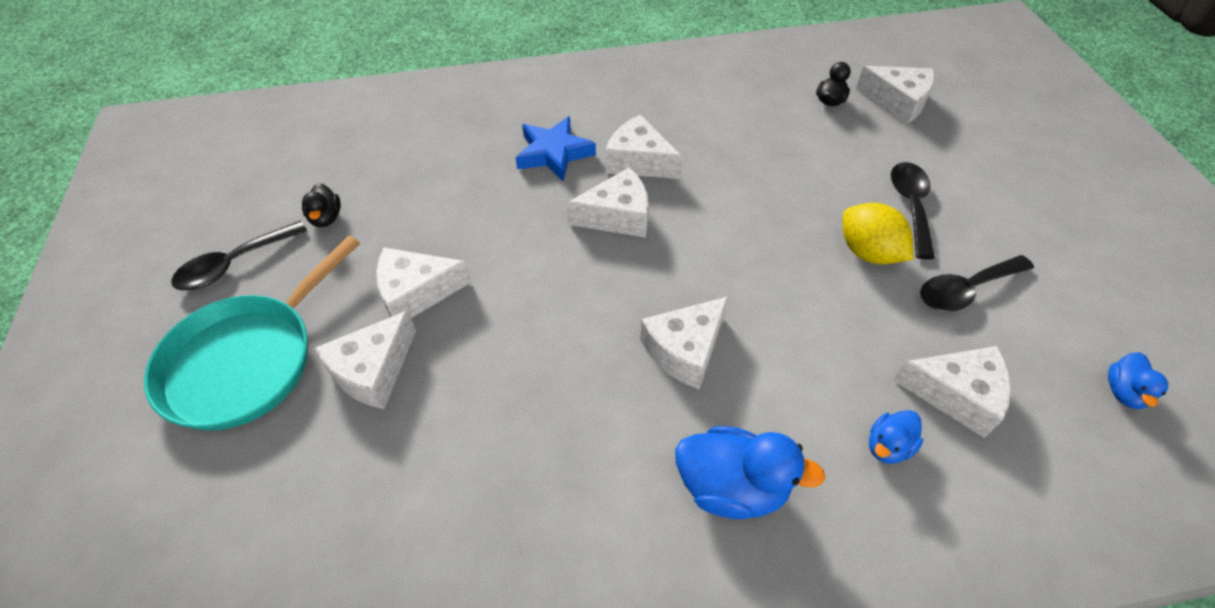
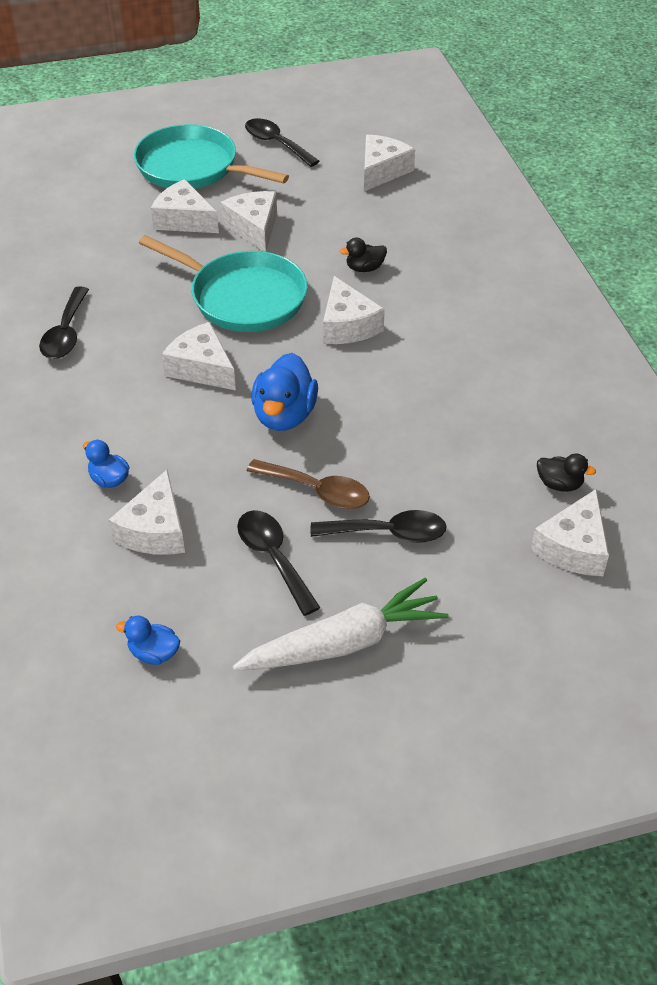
camera: 85 degrees right, 5 degrees down
(326, 218) = (327, 173): black duck -> black duck (364, 268)
(554, 153) = (425, 282): blue star -> none
(556, 306) = (243, 297): none -> turquoise pan
(607, 519) = (66, 333): none -> black spoon
(638, 161) = (423, 336): white cheese -> white cheese (382, 171)
(732, 487) = (83, 392): blue duck -> blue duck (284, 415)
(868, 252) = (317, 491): yellow lemon -> brown spoon
(1048, 244) = (343, 642): none -> white carrot

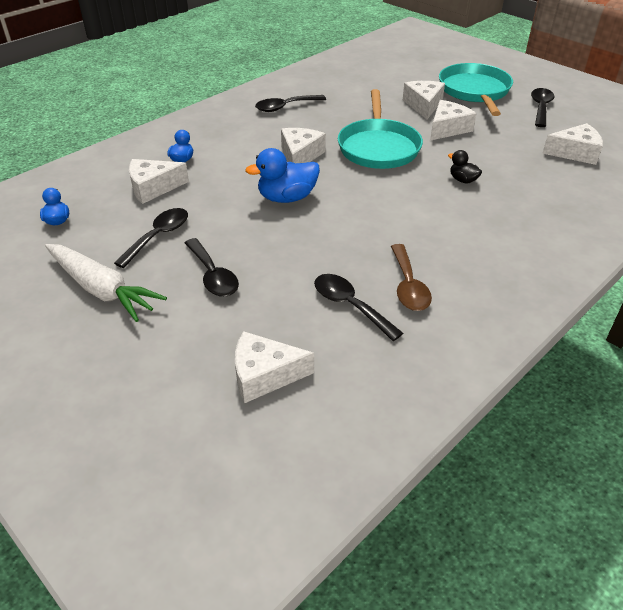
camera: 60 degrees right, 5 degrees down
(317, 491) = (229, 233): brown spoon -> brown spoon (408, 286)
(347, 325) = (397, 193): white cheese -> none
(511, 444) = (350, 305): none -> black spoon
(559, 484) = (328, 345): black duck -> none

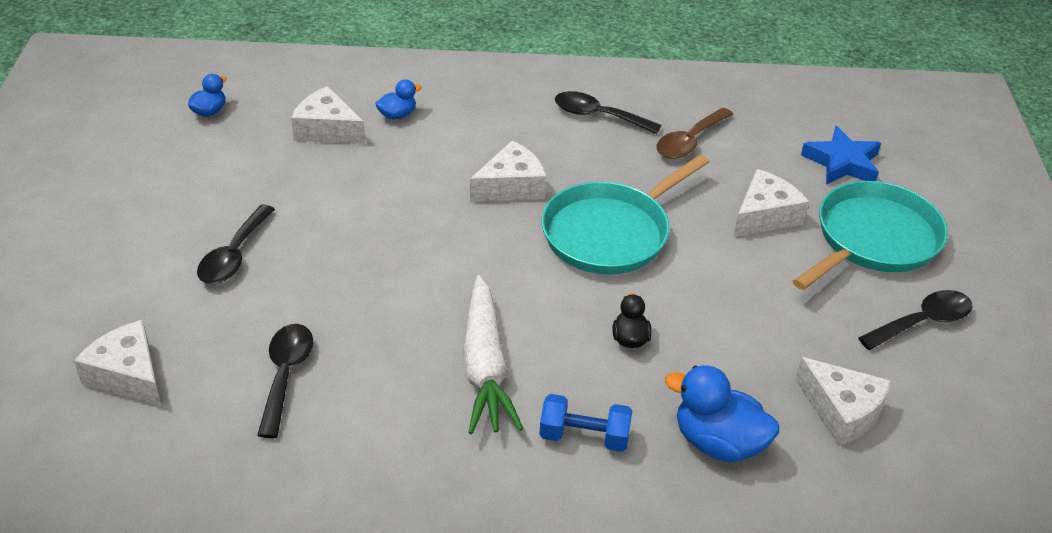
camera: 45 degrees right, 0 degrees up
(101, 289) = (144, 202): white carrot -> white carrot (485, 366)
(158, 236) = (255, 184): black spoon -> none
(287, 198) = (419, 225): blue duck -> blue duck (718, 443)
(408, 286) = (364, 401): brown spoon -> brown spoon (689, 142)
(414, 72) = (842, 163): none -> blue star
(447, 128) = (736, 265): white cheese -> none
(518, 227) = (584, 436): none -> blue dumbbell

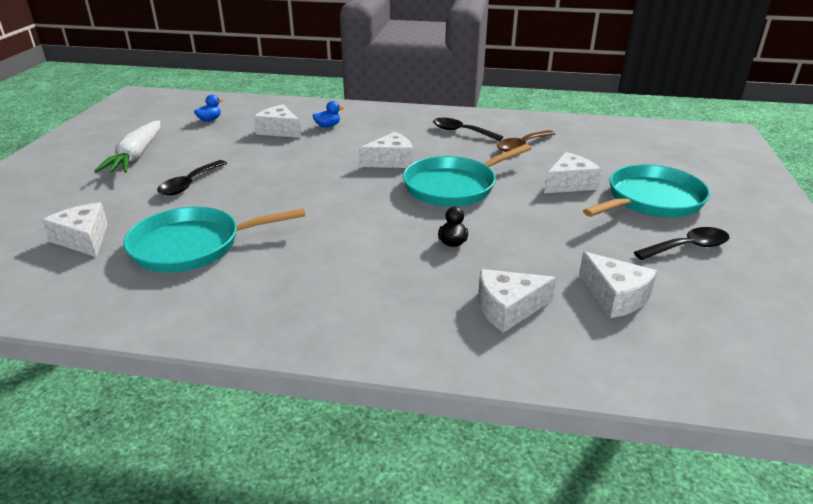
camera: 10 degrees right, 10 degrees down
(286, 375) = (192, 246): black spoon -> turquoise pan
(485, 366) = (338, 251): white carrot -> white carrot (137, 156)
(584, 436) = (400, 297): blue dumbbell -> none
(718, 443) = (508, 308): blue duck -> white cheese
(842, 163) = (631, 160): blue star -> none

